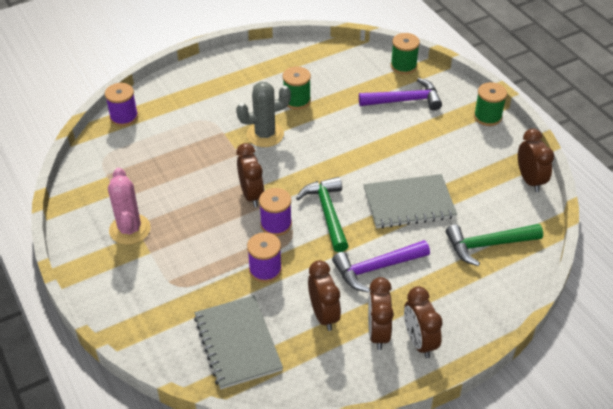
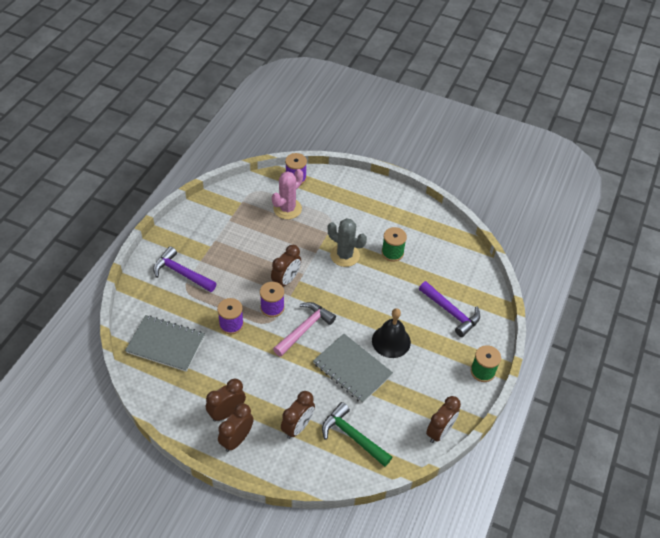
camera: 50 degrees right, 5 degrees up
(130, 229) = (209, 240): pink cactus -> pink cactus (287, 209)
(237, 343) = (166, 344): grey notebook -> grey notebook turned 75 degrees clockwise
(324, 315) = (219, 375): brown clock -> brown clock (297, 427)
(327, 213) = (305, 328): green hammer -> pink hammer
(376, 268) = (279, 382): purple hammer -> purple hammer (181, 273)
(400, 158) = (391, 341): none -> black bell
(403, 66) = (487, 292): green spool -> none

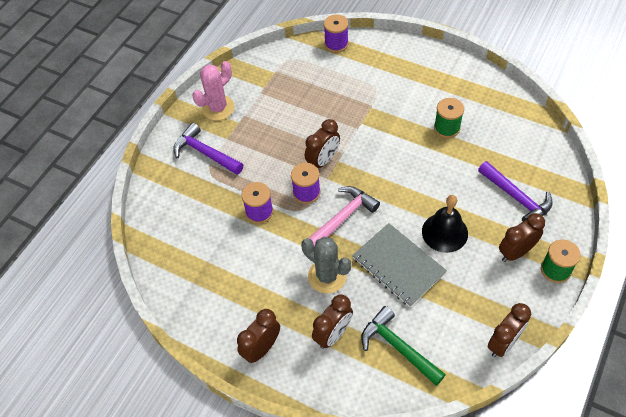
camera: 10 degrees right, 5 degrees up
(166, 344) = (184, 235): grey notebook -> none
(227, 412) = (251, 316): brown clock -> brown clock (515, 252)
(287, 209) = (326, 79): pink cactus -> pink cactus (218, 108)
(345, 255) = (391, 131): grey cactus -> grey cactus (327, 276)

